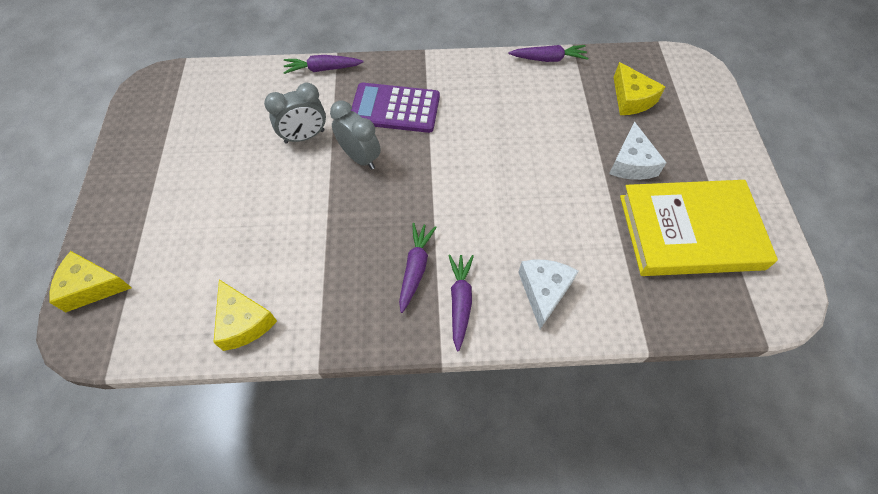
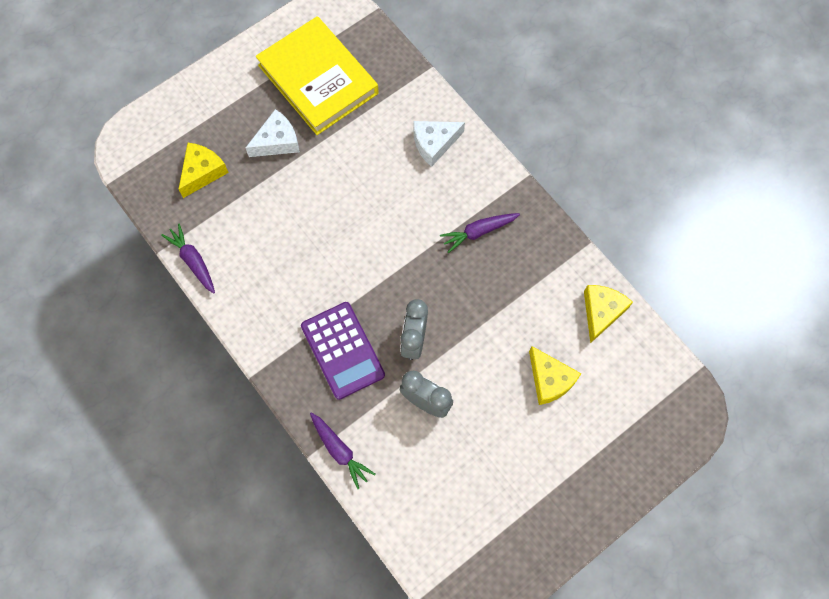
camera: 125 degrees left, 10 degrees up
(91, 287) = (664, 441): yellow cheese -> yellow cheese (550, 380)
(460, 302) = (481, 189): purple carrot -> none

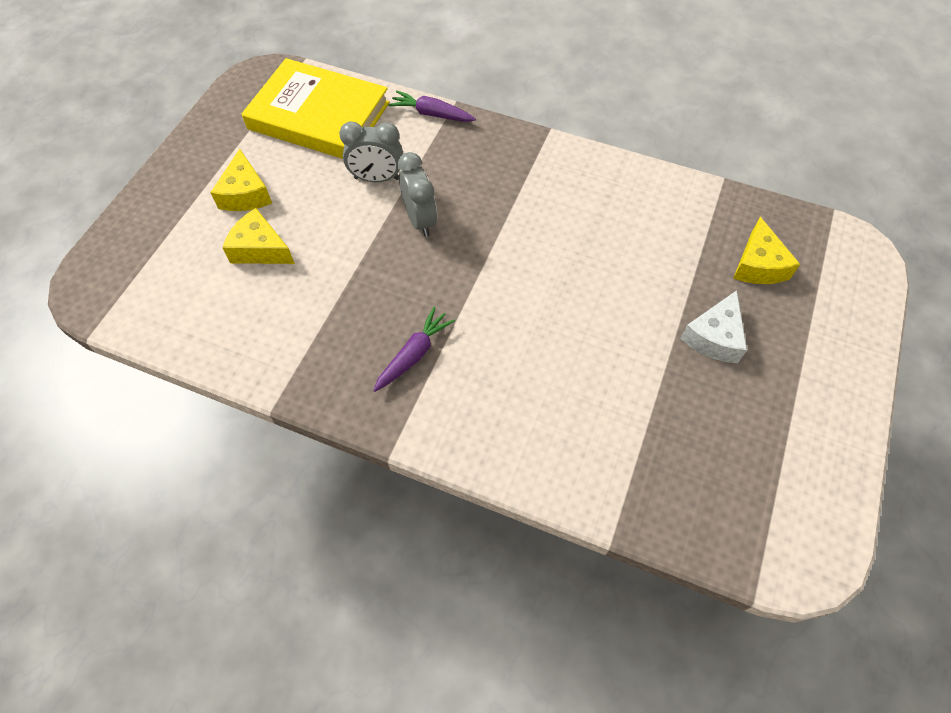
camera: 150 degrees right, 10 degrees down
(193, 261) = (685, 185): purple carrot -> none
(318, 79) = (737, 439): yellow book -> yellow book (319, 116)
(342, 350) = (484, 181): purple calculator -> none
(434, 144) = (533, 433): white cheese -> none
(601, 312) = (227, 338): yellow cheese -> yellow cheese (245, 194)

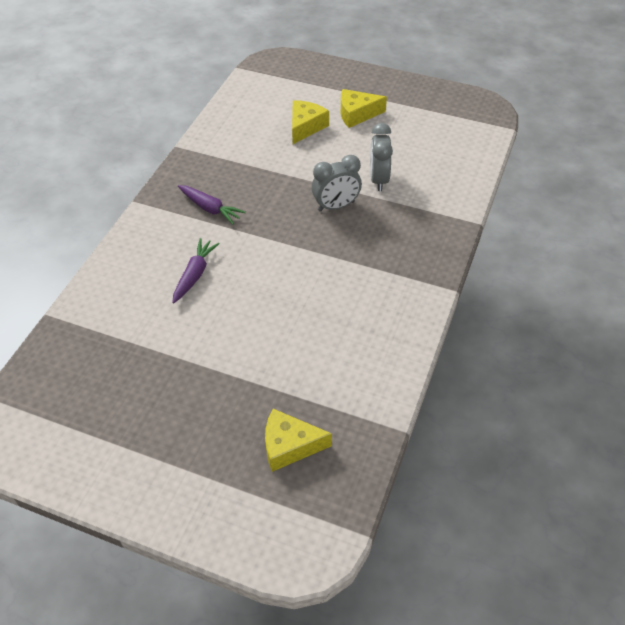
camera: 90 degrees right, 10 degrees down
(319, 116) = (444, 142): yellow book -> none
(431, 114) = (459, 208): purple carrot -> purple carrot (195, 274)
(714, 337) = (209, 397): white cheese -> none

